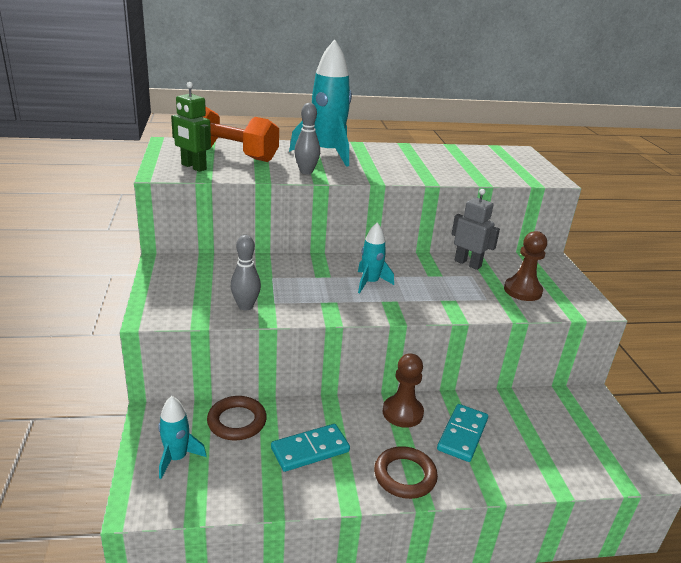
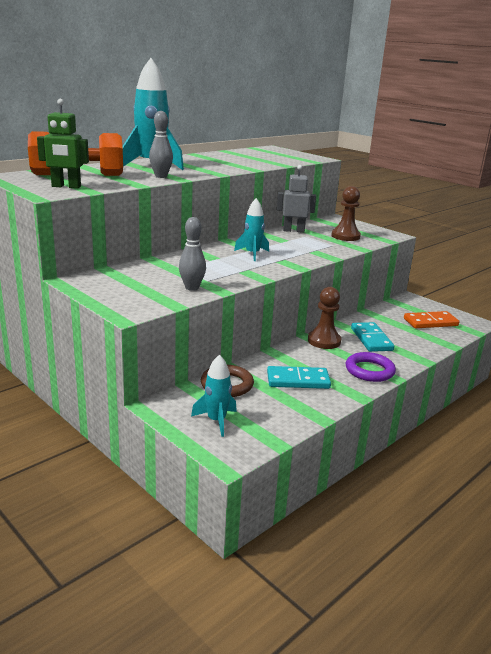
camera: 35 degrees left, 5 degrees down
(310, 450) = (298, 380): turquoise domino -> turquoise domino turned 60 degrees clockwise
(405, 476) = (369, 370): brown ring -> purple ring
(575, 444) = (430, 322): none -> orange domino

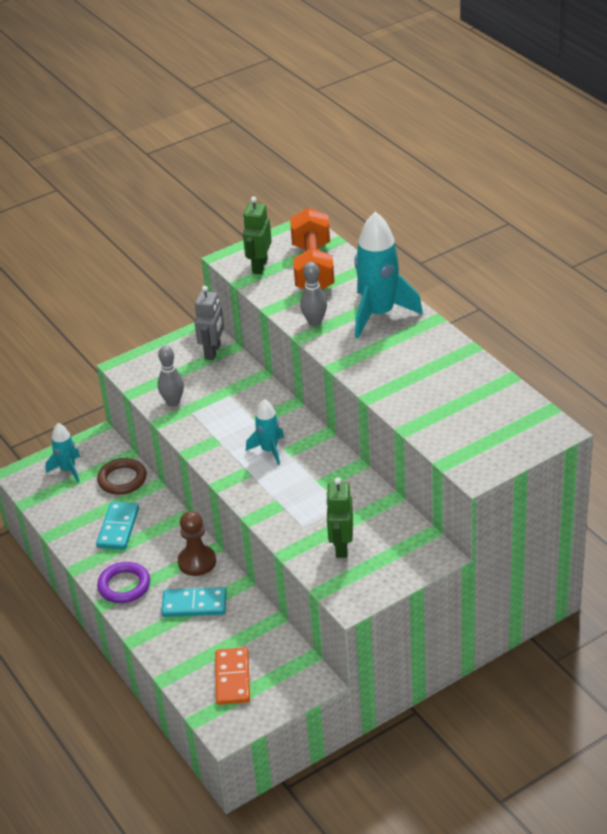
camera: 105 degrees right, 15 degrees up
(293, 230) = (367, 498): grey robot -> grey robot (213, 352)
(345, 236) = (341, 547): brown pawn -> green robot

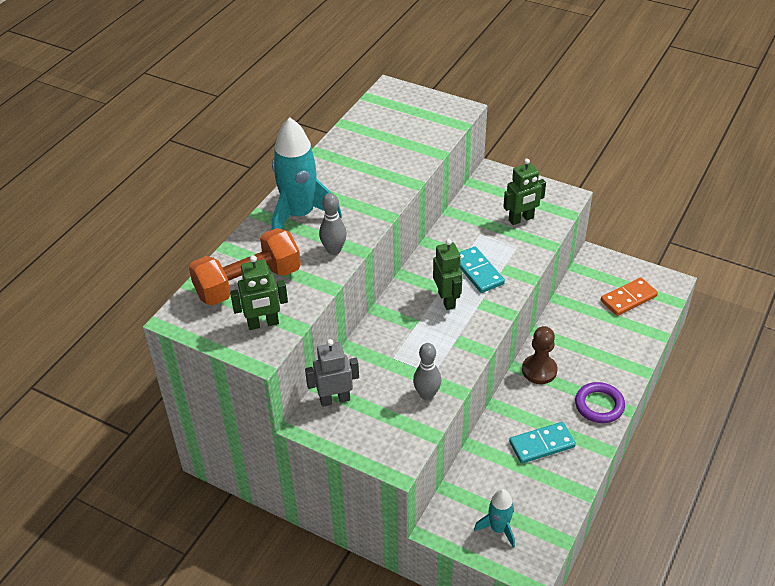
camera: 120 degrees left, 5 degrees up
(122, 479) = (482, 475): brown ring -> none
(194, 605) = (582, 351): turquoise domino -> turquoise domino (478, 271)
(269, 450) = (447, 300): turquoise rocket -> green robot

